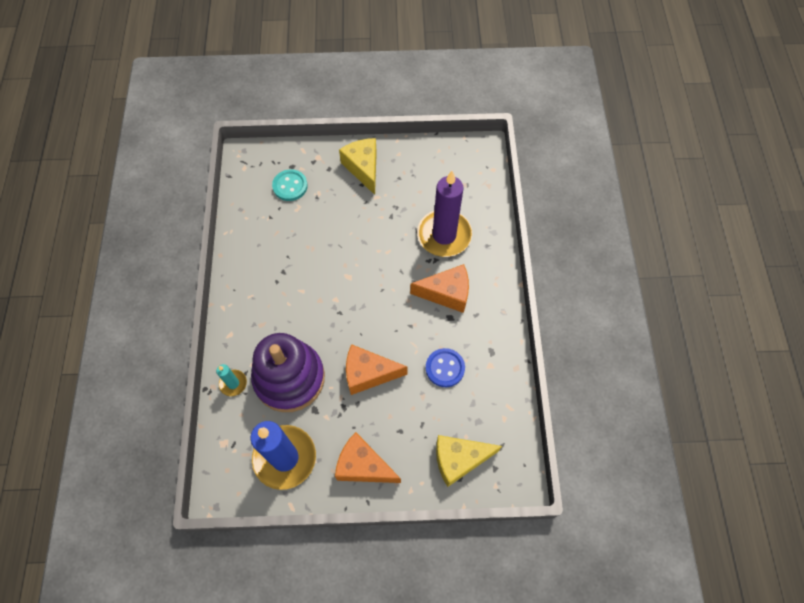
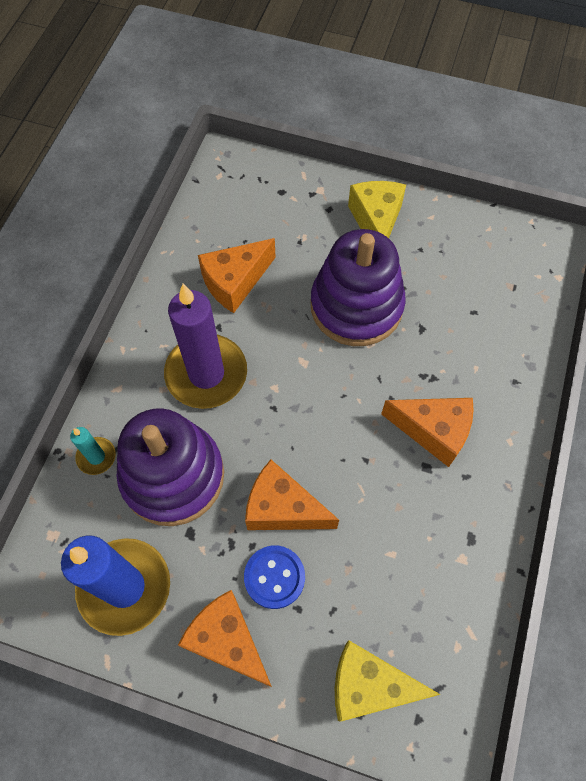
camera: 20 degrees right, 0 degrees up
(283, 238) = (235, 282): none -> orange cheese
(290, 186) = (269, 216): turquoise button -> none
(370, 229) = (356, 306): none -> purple stacking toy
(444, 235) = (457, 347): purple candle -> purple candle (206, 374)
(445, 368) = (394, 539): blue button -> blue button (274, 577)

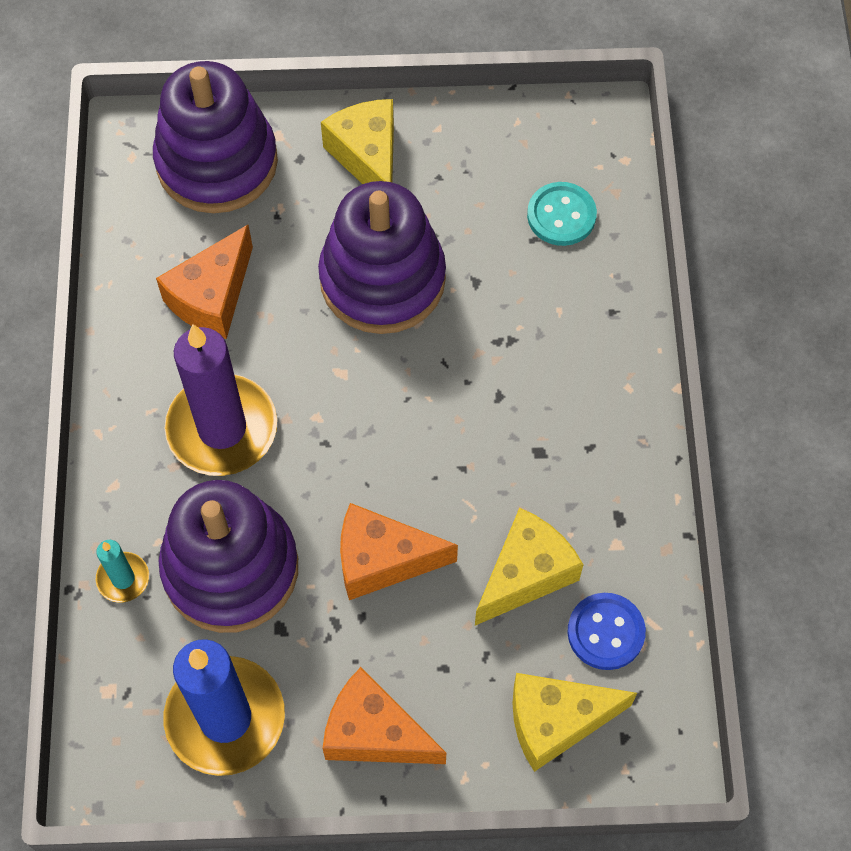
camera: 20 degrees left, 0 degrees up
(273, 195) = (217, 162): none -> purple stacking toy
(274, 577) = (403, 642): blue button -> blue button (605, 632)
(385, 557) = (526, 574): none -> yellow cheese
(433, 431) = (533, 406): orange cheese -> none
(499, 301) = (561, 215): none -> turquoise button

